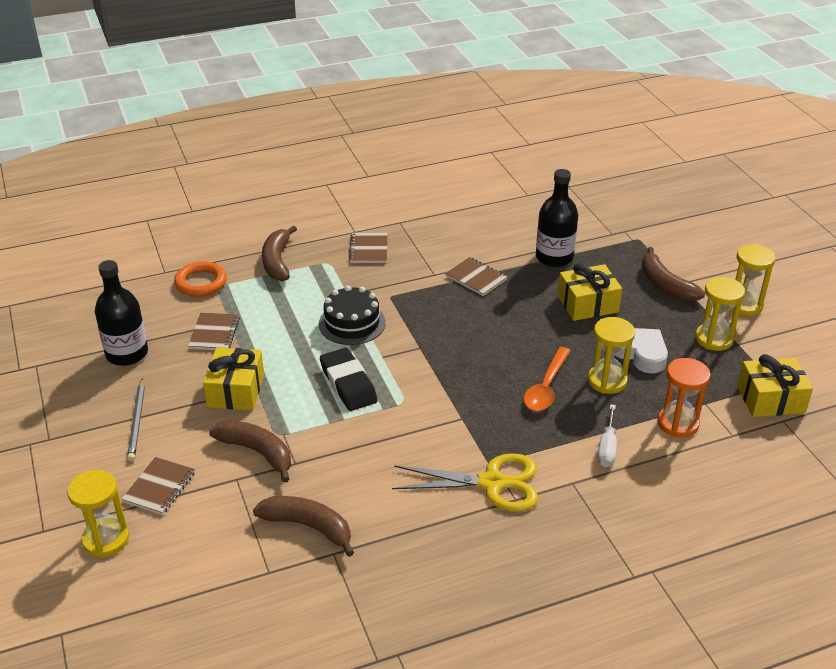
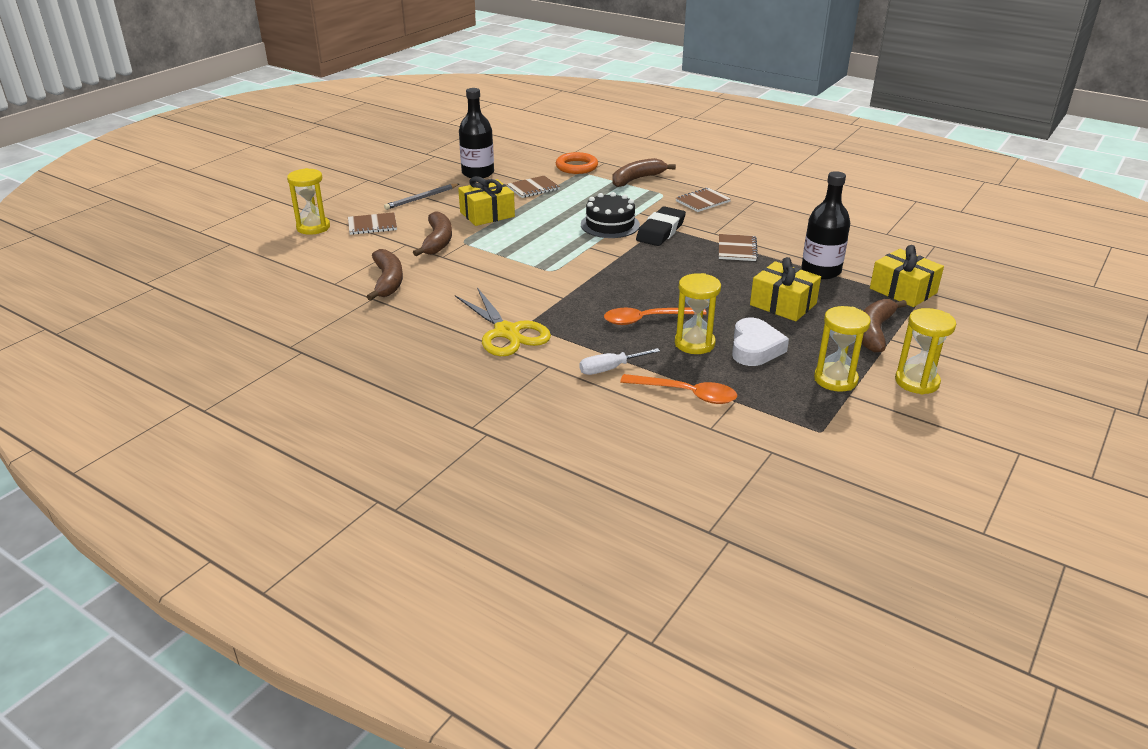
camera: 55 degrees right, 5 degrees down
(348, 384) = (543, 246): black eraser -> black eraser (660, 231)
(678, 423) = (687, 394): orange hourglass -> orange spoon
(770, 399) = (793, 435): yellow gift -> yellow gift (903, 291)

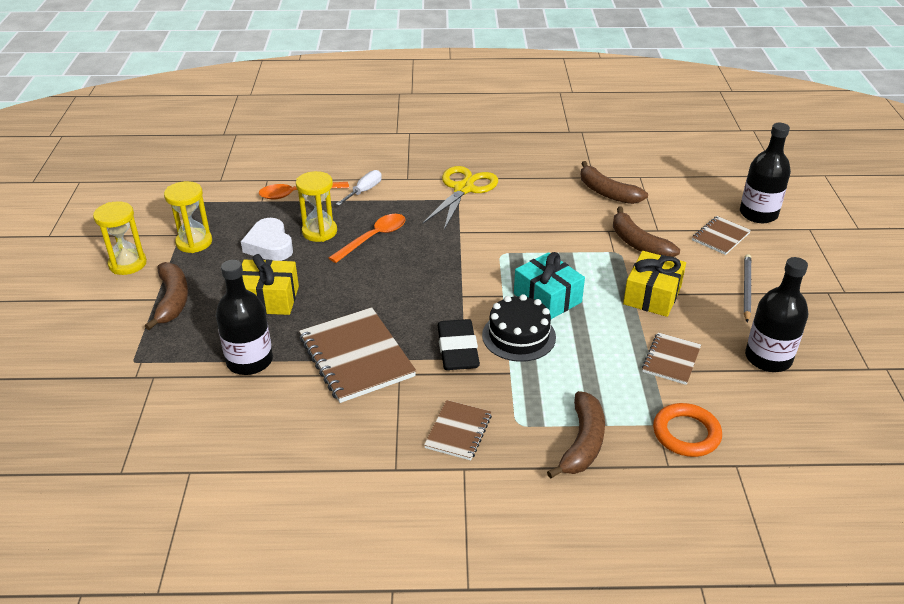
camera: 145 degrees right, 5 degrees up
(313, 227) = (758, 214): yellow hourglass -> black bottle
(507, 332) = (464, 189): yellow scissors -> yellow scissors turned 90 degrees clockwise
(560, 235) = (547, 298): none -> turquoise gift
(737, 249) = (356, 357): brown notebook -> brown notebook, size x1.82
(903, 291) = (152, 367): yellow gift -> none

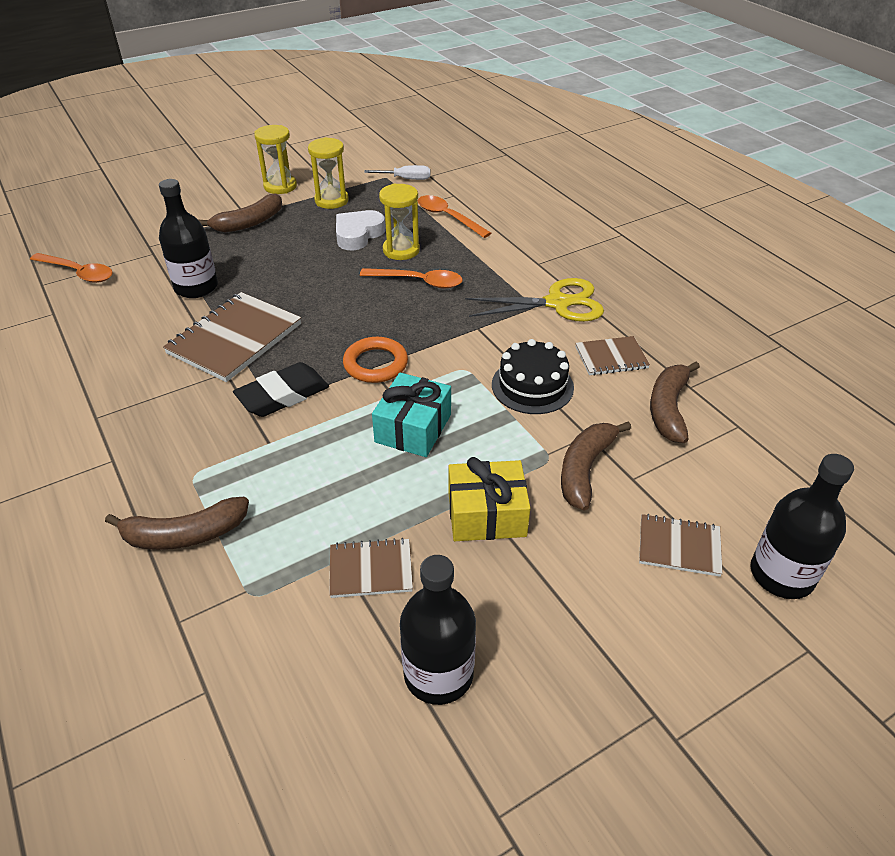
camera: 60 degrees right, 5 degrees up
(130, 439) = (79, 273): none -> orange spoon
(268, 299) = (283, 264): yellow gift -> none
(364, 191) = (489, 248): white screwdriver -> white screwdriver (406, 179)
(458, 431) = (162, 438): brown notebook -> brown notebook (611, 358)
(518, 336) = (332, 429): black cake -> black cake (532, 386)
(686, 433) = (241, 623): orange ring -> orange ring (375, 364)
(746, 289) = (579, 608): grey pencil -> none

